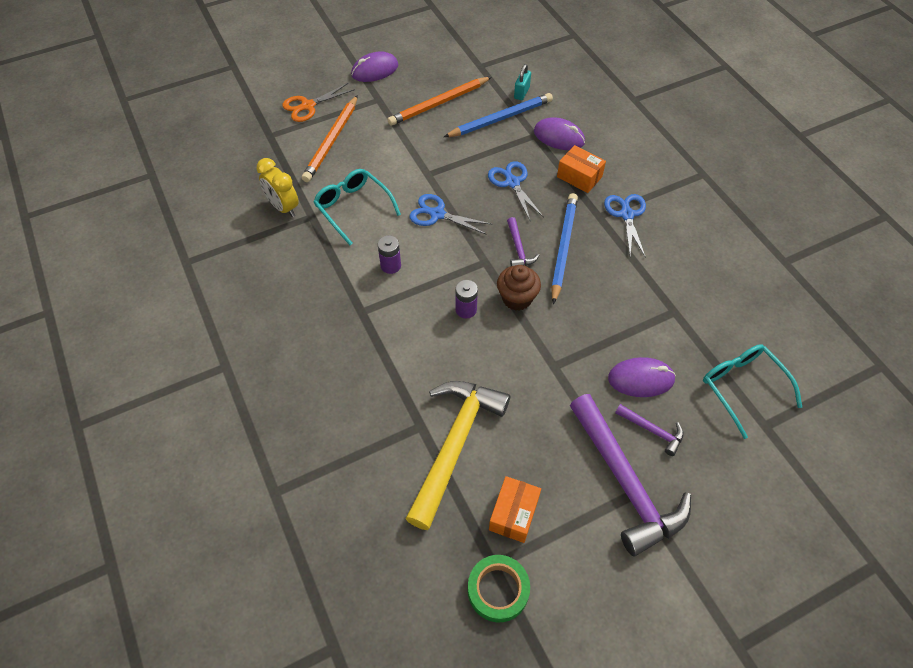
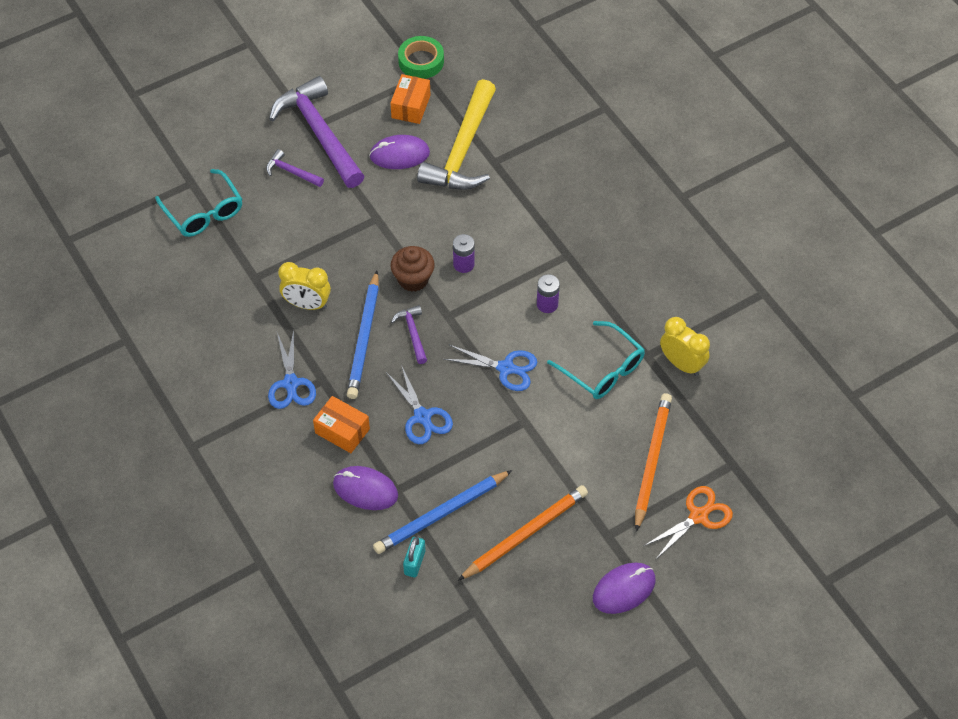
camera: 175 degrees right, 0 degrees up
(619, 281) = (307, 304): none -> yellow clock
(641, 379) = (296, 213): purple mouse -> purple mouse (399, 155)

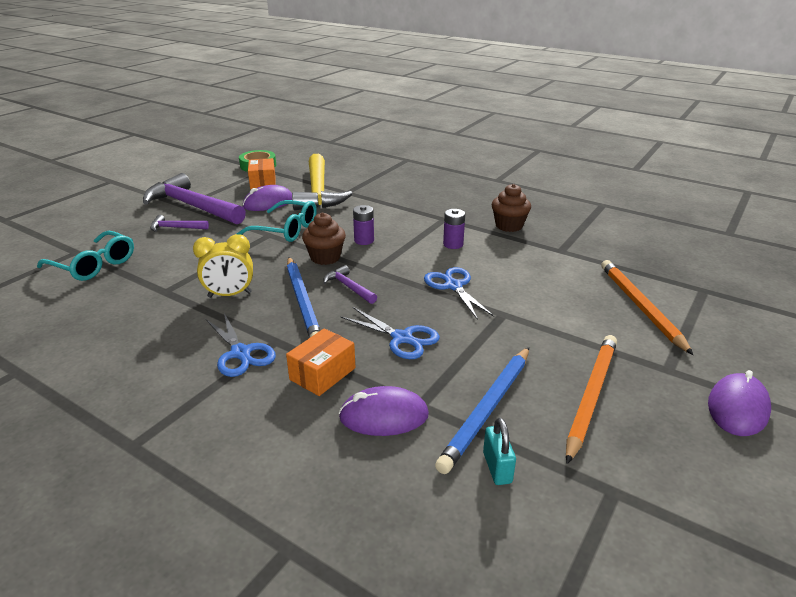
camera: 25 degrees left, 25 degrees down
(342, 431) = (322, 374): orange box -> orange box turned 60 degrees counterclockwise
(506, 368) = (453, 286): blue scissors -> blue scissors turned 105 degrees counterclockwise
(602, 369) = (535, 266): turquoise glasses -> turquoise glasses (286, 230)
(626, 294) = (509, 226): none -> brown cupcake
(681, 364) = (592, 248): yellow clock -> none
(698, 516) = (724, 330): orange scissors -> none

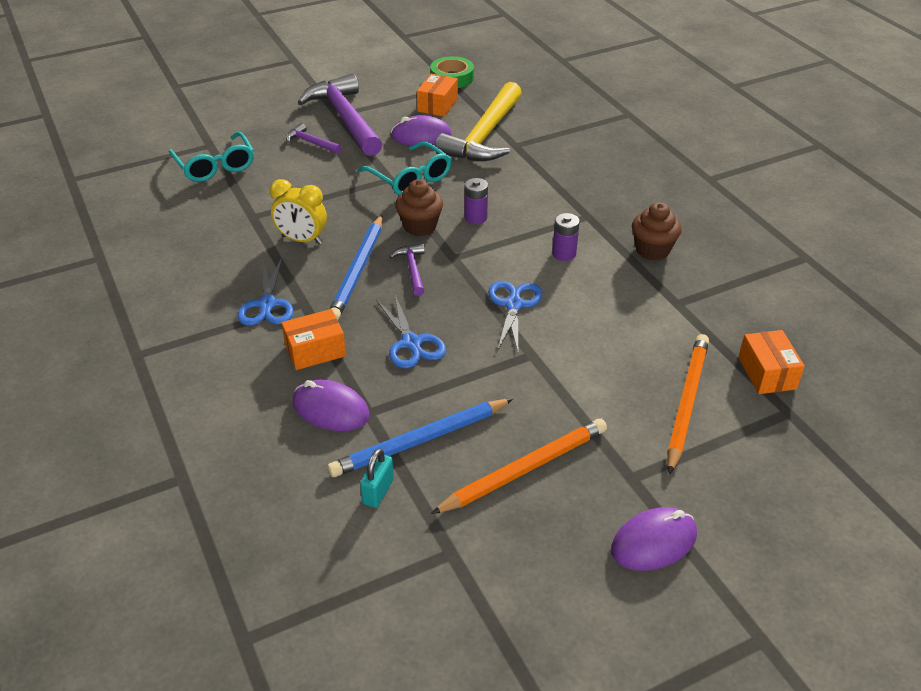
camera: 30 degrees right, 10 degrees up
(663, 272) = (767, 373): none -> orange box

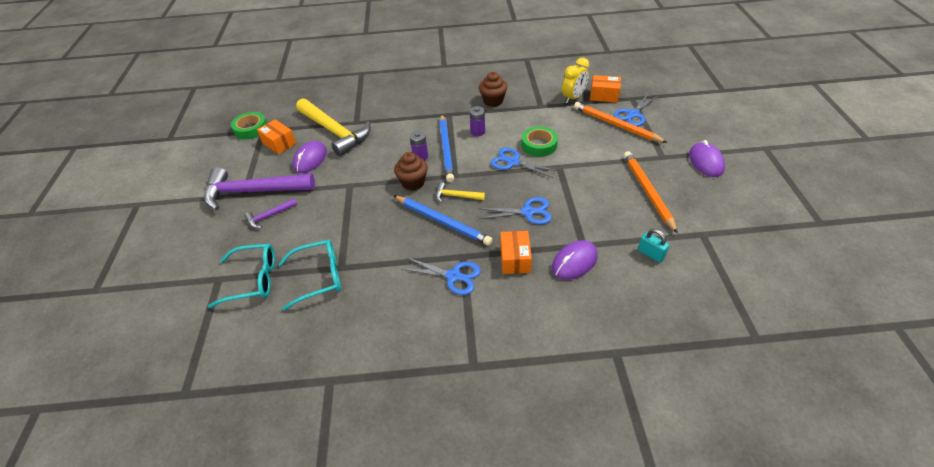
camera: 65 degrees left, 5 degrees up
(302, 240) = (390, 244): yellow clock -> yellow clock (573, 98)
(410, 178) = (356, 175): turquoise glasses -> turquoise glasses (319, 277)
(412, 269) = (456, 196): purple hammer -> yellow hammer
(420, 440) = (614, 227): blue pencil -> blue pencil (446, 149)
(571, 322) = (539, 145): none -> green tape
(736, 421) = (633, 114): none -> blue scissors

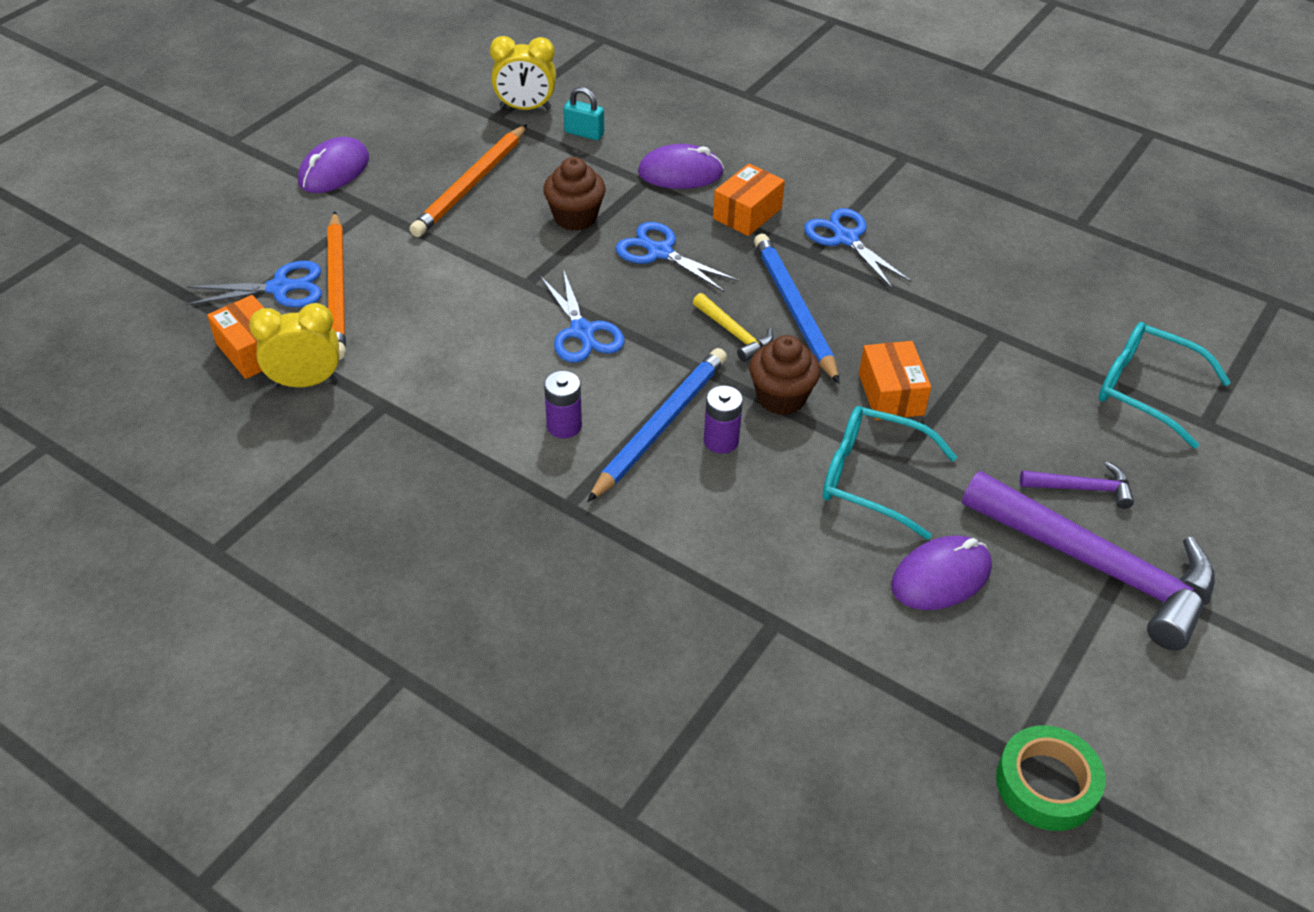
camera: 145 degrees left, 0 degrees up
(279, 143) = (991, 675): orange box -> orange box (891, 394)
(319, 277) = (1038, 338): turquoise glasses -> turquoise glasses (872, 478)
(335, 132) = (842, 623): yellow hammer -> none
(493, 101) = (446, 478): brown cupcake -> brown cupcake (575, 217)
(539, 145) = (502, 334): green tape -> none
(650, 254) = (584, 133): turquoise padlock -> turquoise padlock turned 60 degrees counterclockwise
(700, 249) = (525, 108): none -> yellow clock

